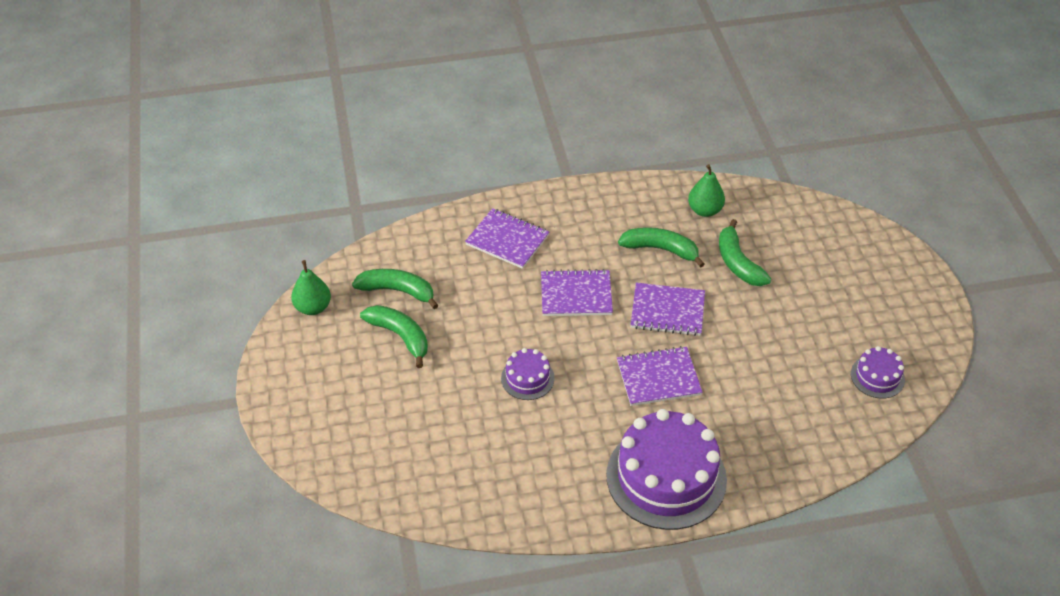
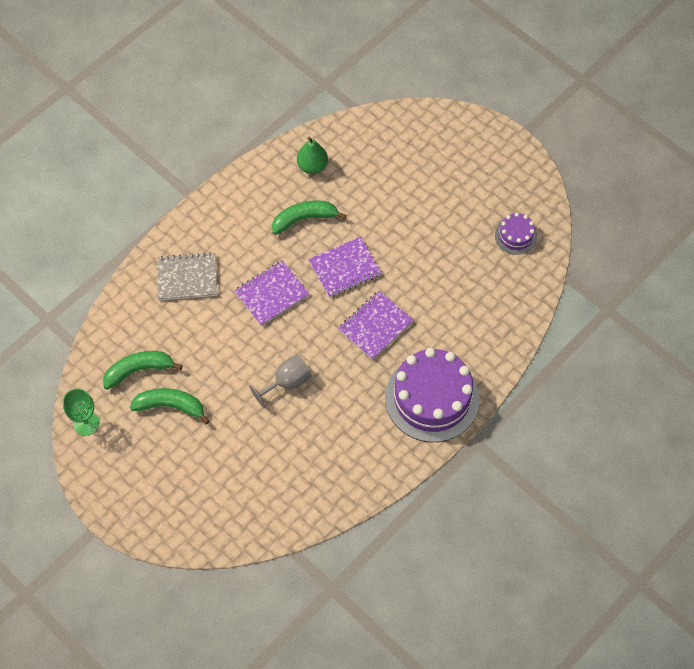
camera: 35 degrees left, 15 degrees up
(313, 307) = (86, 423): green pear -> green goblet
(507, 240) = (187, 277): purple notebook -> grey notebook
(527, 378) = (287, 382): purple cake -> grey goblet
(738, 263) = (365, 198): green banana -> none

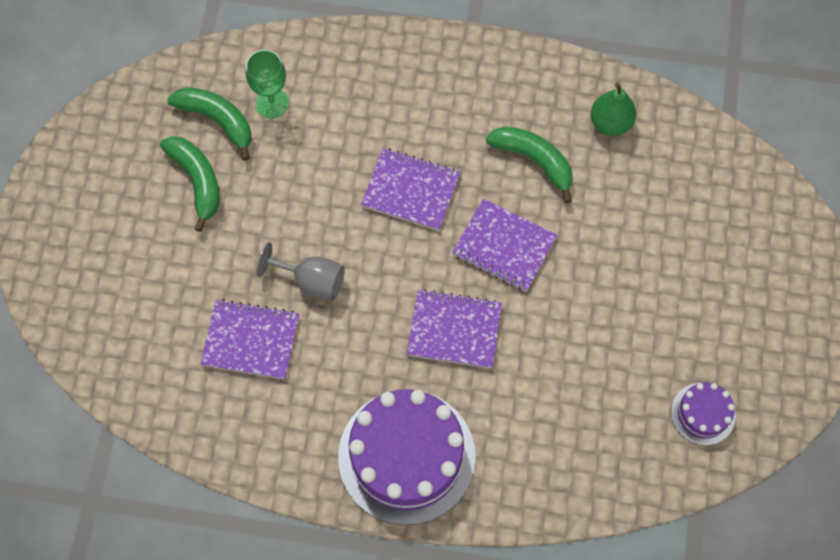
camera: 55 degrees right, 5 degrees up
(86, 423) = (119, 112): green goblet -> green goblet (272, 103)
(187, 277) = (365, 91): grey notebook -> none
(299, 438) = (251, 340): none -> purple notebook

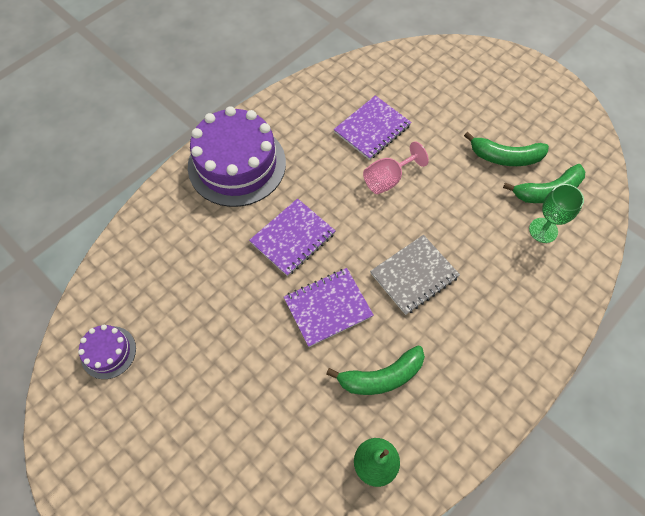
camera: 125 degrees right, 5 degrees down
(311, 281) = (388, 179): grey goblet -> pink goblet
(411, 190) = (414, 275): purple notebook -> grey notebook

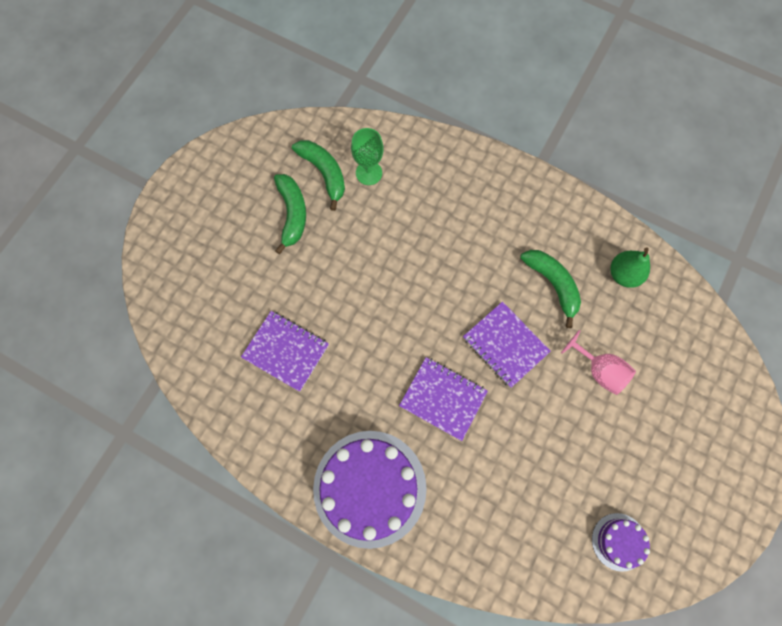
camera: 105 degrees left, 10 degrees up
(388, 179) = (348, 321): pink goblet -> pink goblet (599, 370)
(414, 275) = (448, 275): grey notebook -> none

